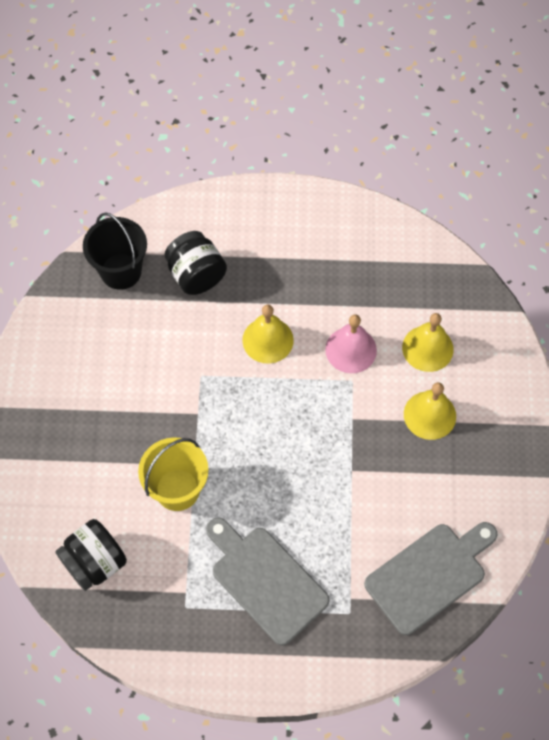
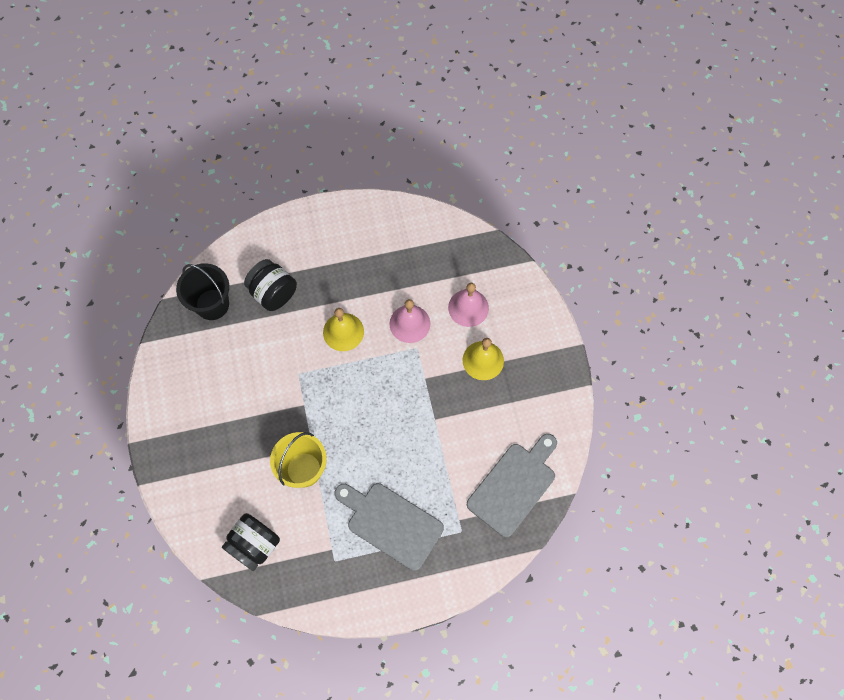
camera: 15 degrees left, 5 degrees up
(427, 348) = (468, 307): yellow bell -> pink bell

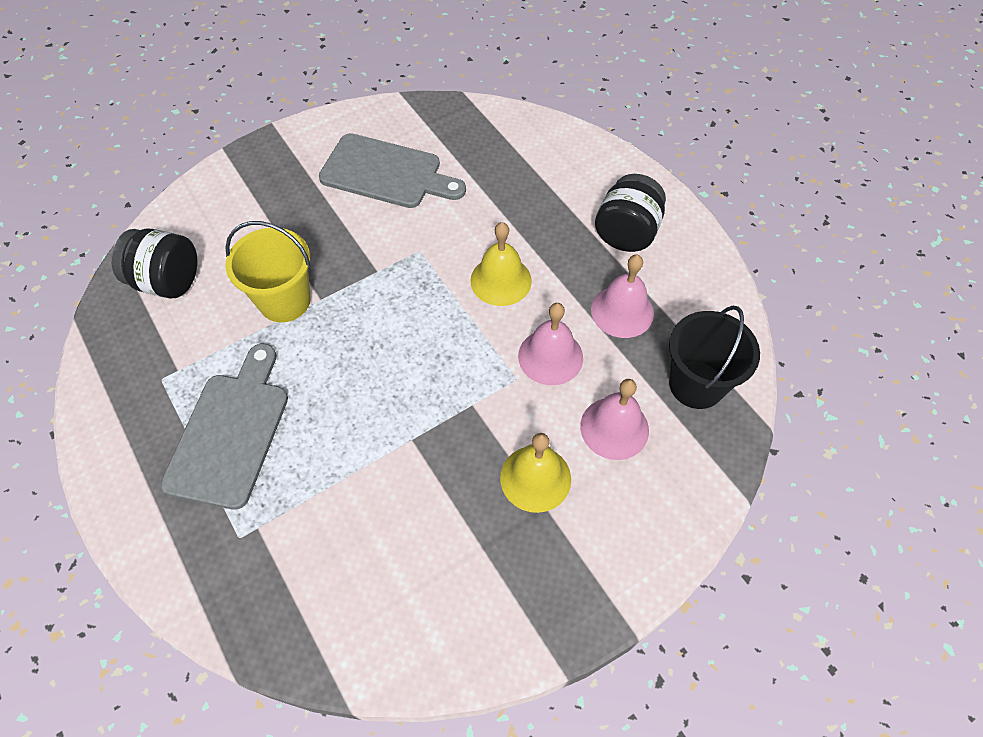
camera: 70 degrees right, 10 degrees down
(212, 304) = (476, 136): black bucket -> black bucket (696, 384)
(273, 293) = (520, 188): black jar -> black jar (626, 233)
(394, 271) = (622, 311): none -> pink bell
(514, 486) = (336, 597): grey cutting board -> grey cutting board (386, 173)

